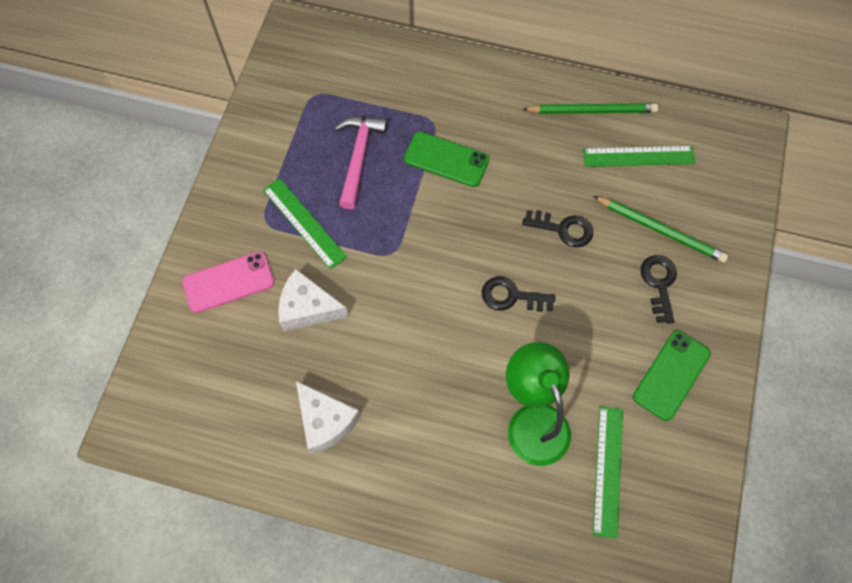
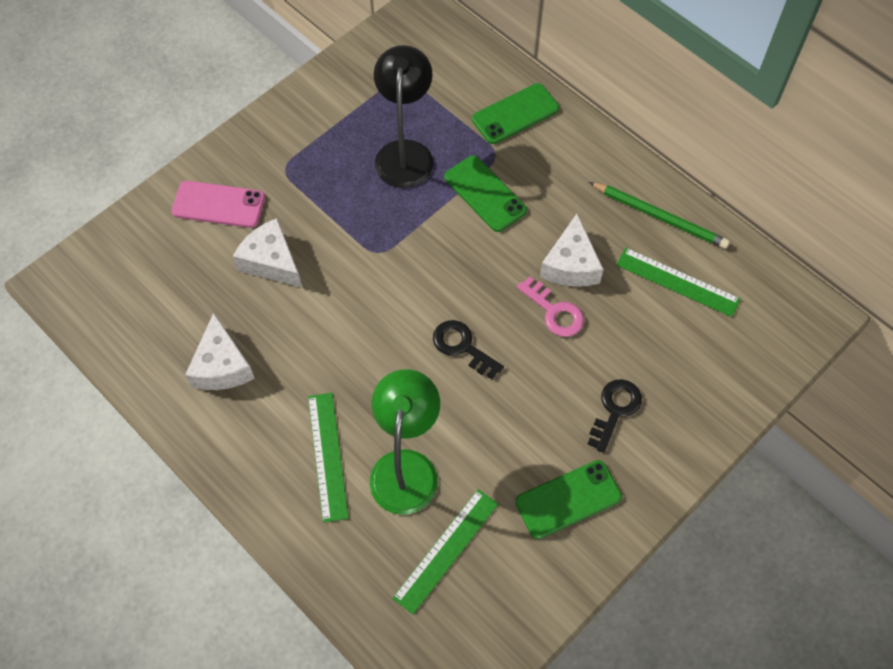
camera: 30 degrees right, 5 degrees down
(304, 223) = (317, 187): green ruler -> green ruler (327, 456)
(358, 157) = (405, 153): pink hammer -> black lamp
(427, 80) = (515, 114): none -> green phone
(551, 184) = (571, 265): none -> white cheese
(563, 229) = (554, 312): black key -> pink key
(660, 230) = (651, 362): green pencil -> none

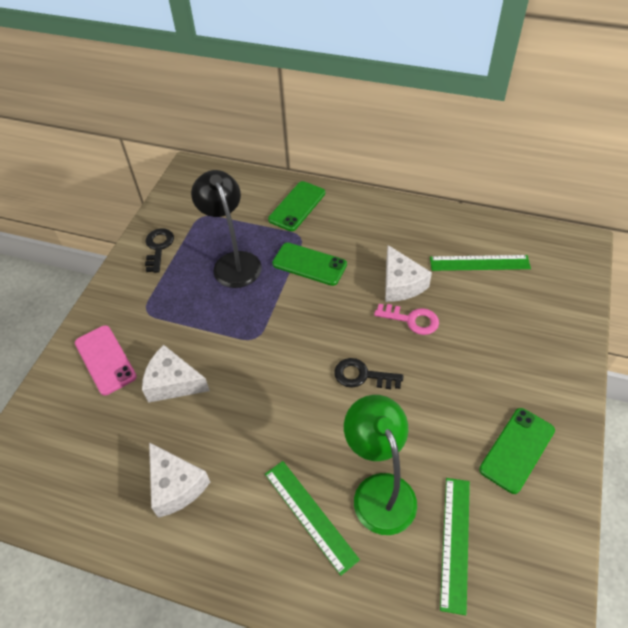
camera: 25 degrees left, 10 degrees down
(218, 205) = (105, 360): pink phone -> pink phone turned 75 degrees clockwise
(615, 410) = (502, 367): black key -> black key (158, 247)
(660, 217) = (438, 228): green pencil -> none

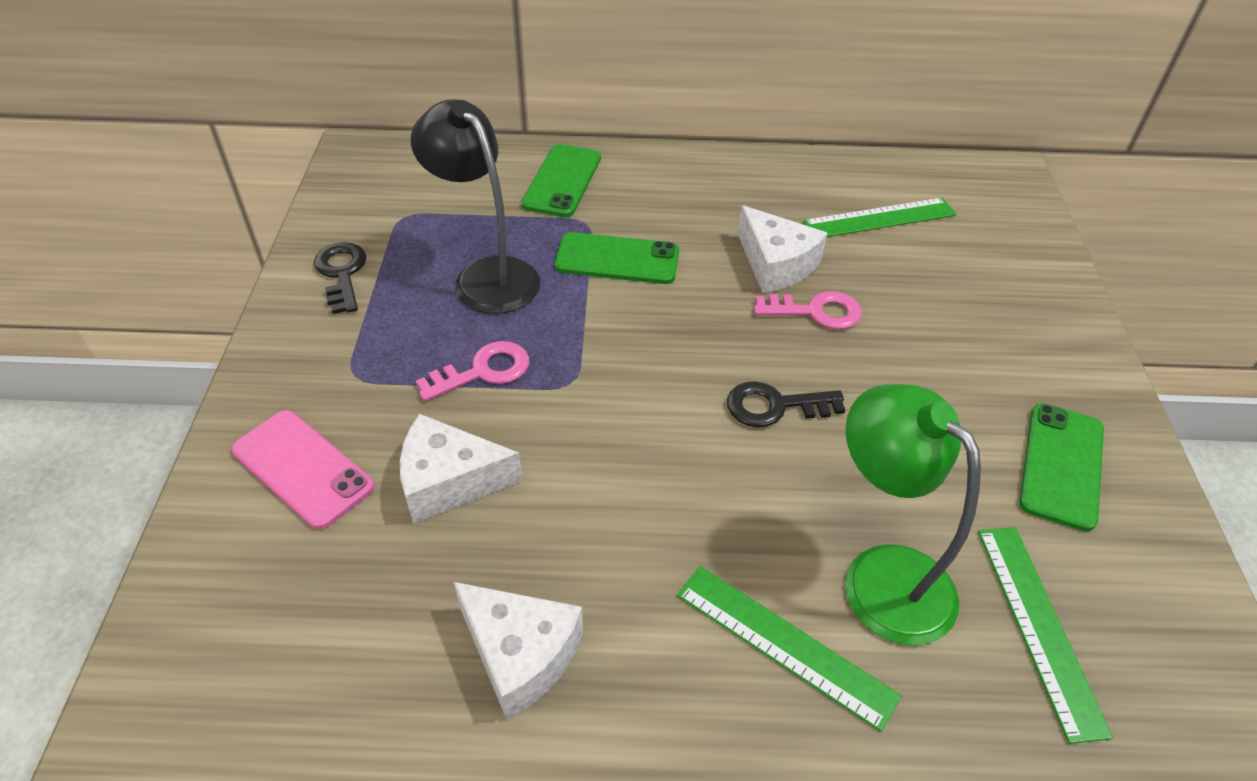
camera: 20 degrees left, 5 degrees down
(212, 321) = (483, 371): none -> pink key

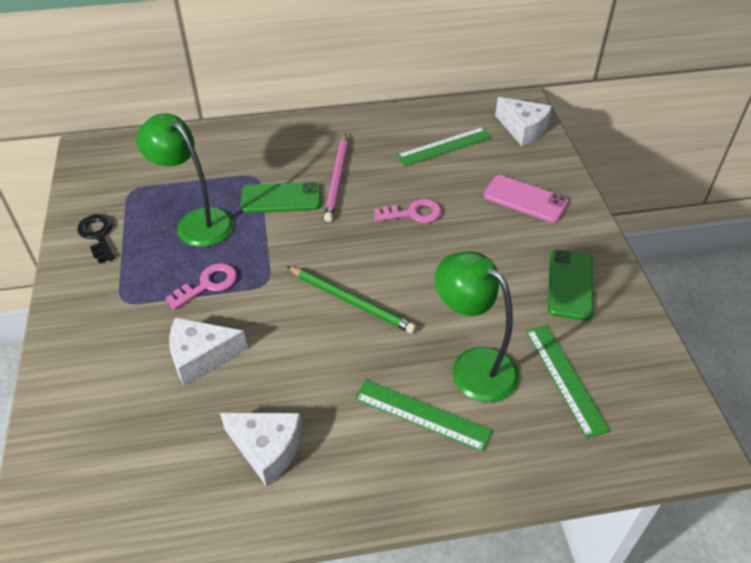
camera: 10 degrees left, 0 degrees up
(302, 469) = (104, 365): pink phone -> pink phone (525, 199)
(486, 275) = (196, 222): black lamp -> green lamp
(562, 181) = (234, 150): green phone -> none
(698, 434) = (351, 301): none -> green pencil
(706, 243) = (337, 179): none -> pink pencil
(775, 406) = (396, 277): black key -> none
(776, 264) = (383, 186): white cheese -> white cheese (523, 129)

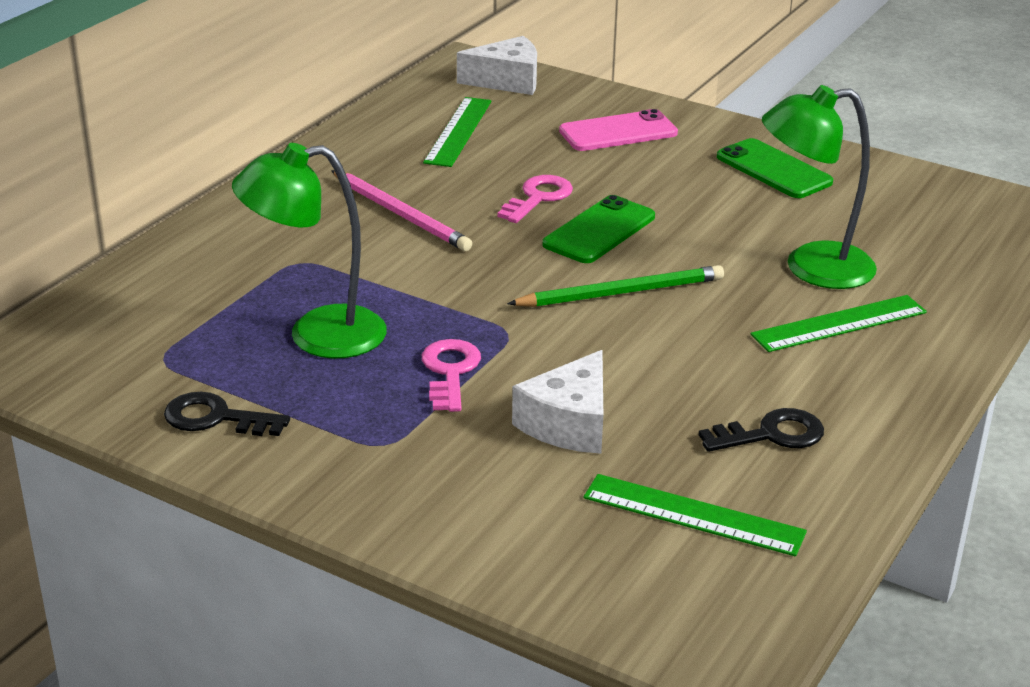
camera: 50 degrees left, 15 degrees down
(267, 449) = (771, 434): white cheese -> black key
(281, 198) = (372, 262): green phone -> green phone (599, 231)
(565, 379) = (889, 231): green ruler -> green ruler (693, 515)

